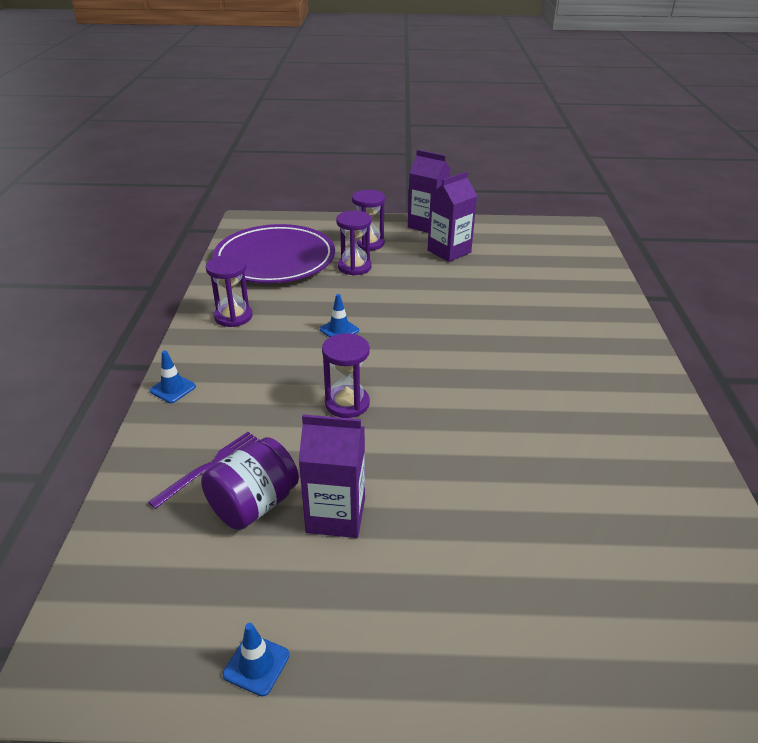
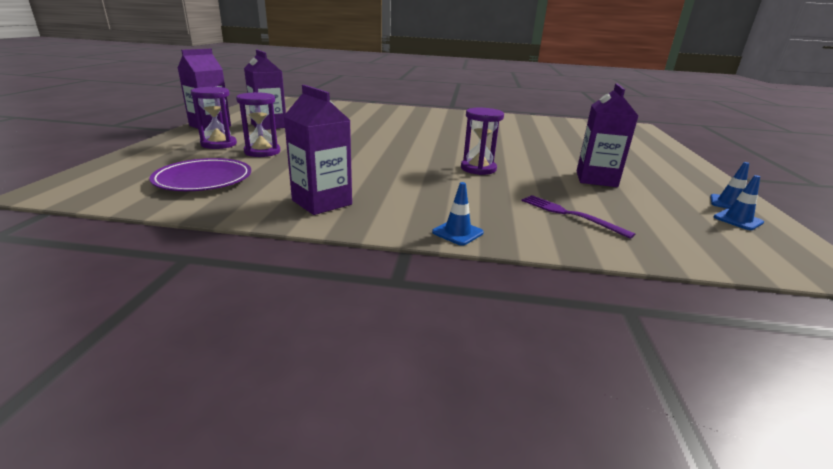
camera: 85 degrees left, 10 degrees down
(233, 316) = (322, 202): purple hourglass -> purple carton
(253, 504) = (602, 201): purple jar -> none
(275, 259) = (203, 179): purple plate -> purple plate, size x0.61
(339, 330) = (373, 164): blue traffic cone -> blue traffic cone (738, 220)

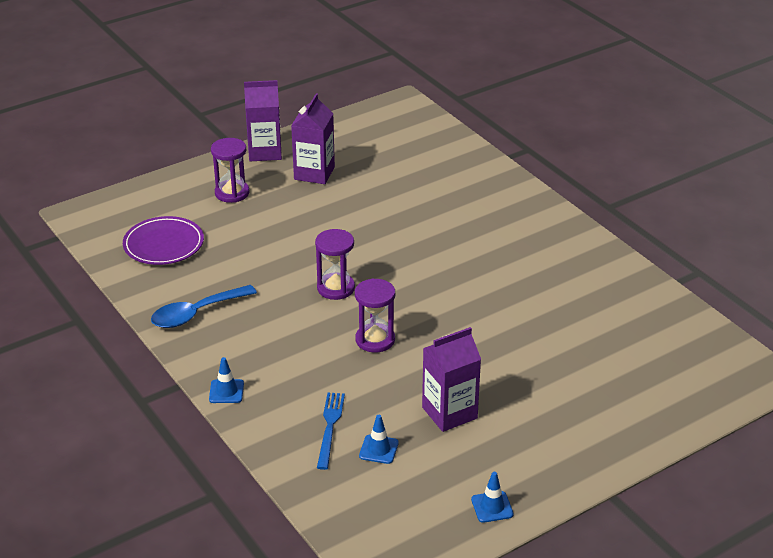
camera: 50 degrees right, 10 degrees up
(262, 152) = (247, 222): purple hourglass -> purple hourglass (336, 288)
(322, 202) = (196, 313): purple carton -> blue spoon
(570, 215) = (330, 427): purple fork -> blue fork
(738, 220) = (446, 518): blue traffic cone -> blue traffic cone (378, 449)

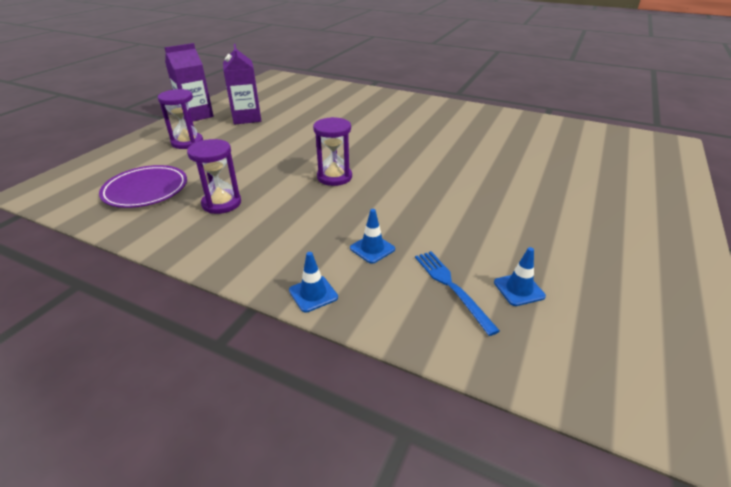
camera: 30 degrees left, 0 degrees up
(196, 313) = (221, 233): blue spoon -> none
(375, 340) = (406, 201): purple hourglass -> purple hourglass (221, 203)
(449, 413) = (532, 234): purple carton -> none
(492, 507) = (677, 299): blue traffic cone -> blue traffic cone (372, 248)

